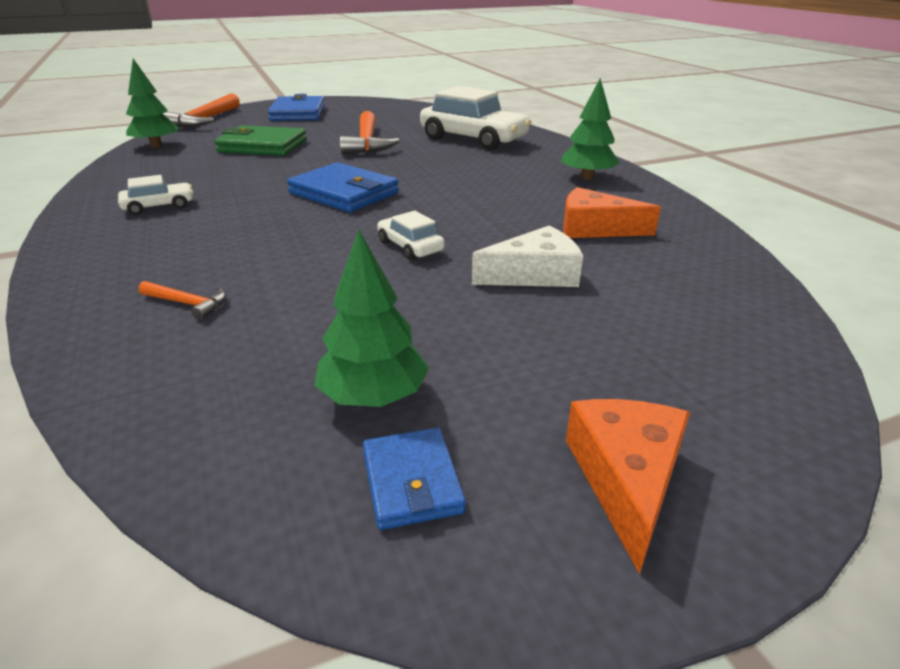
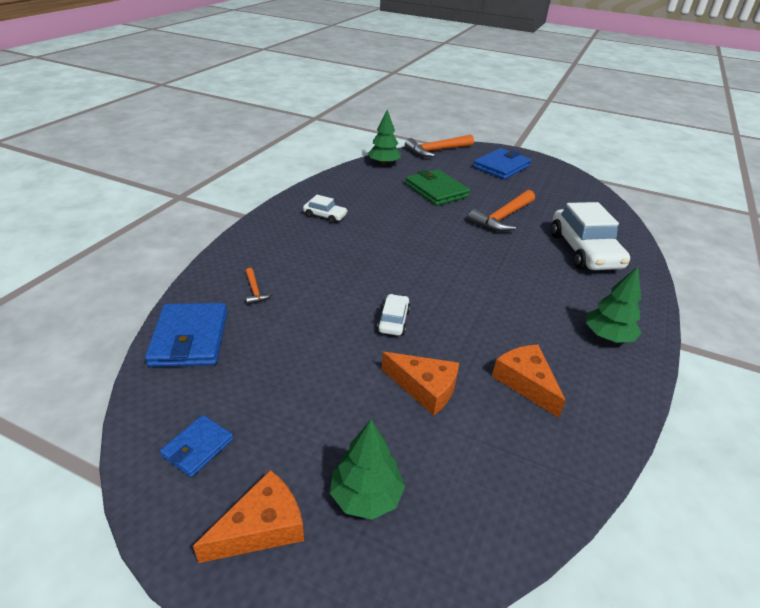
camera: 45 degrees right, 5 degrees up
(344, 193) = (422, 256): blue wallet -> blue wallet (190, 338)
(374, 396) = (244, 397): green tree -> green tree (366, 496)
(534, 274) = (425, 388): white cheese -> orange cheese

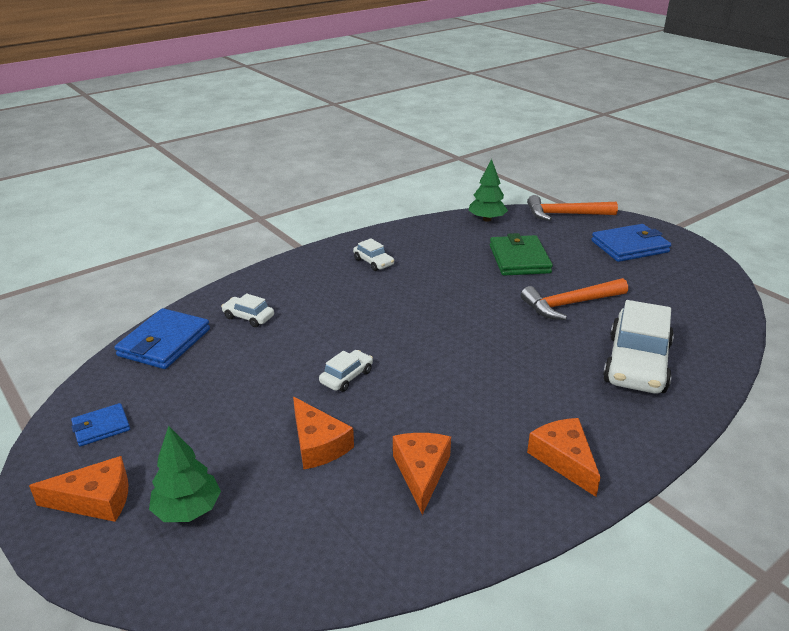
camera: 30 degrees right, 5 degrees down
(255, 291) = (248, 317): orange hammer -> white car
(608, 336) = (564, 460): green tree -> orange cheese

